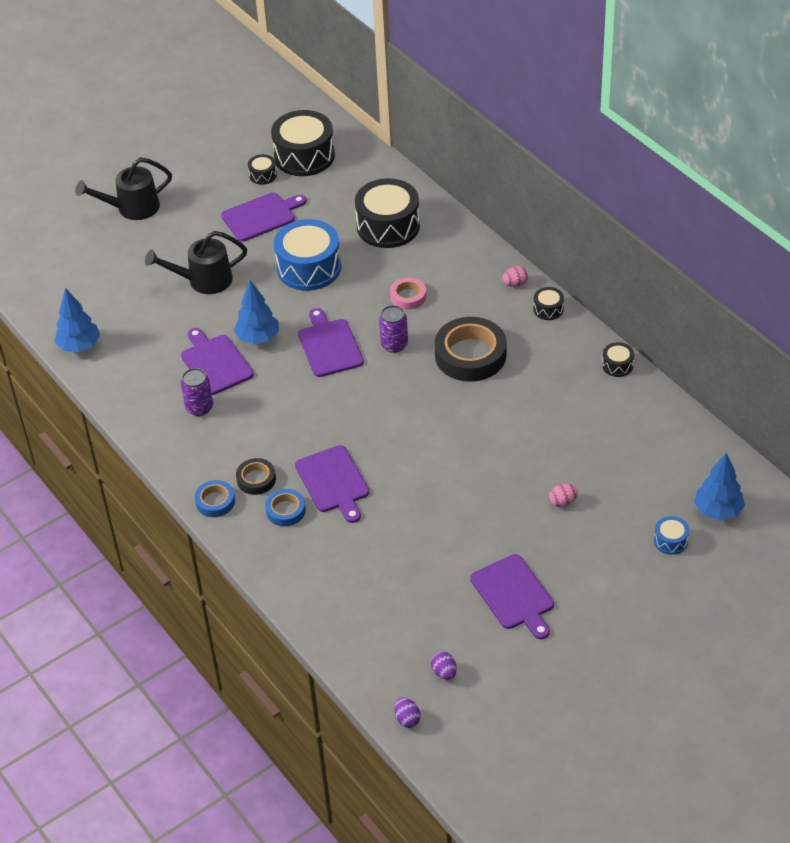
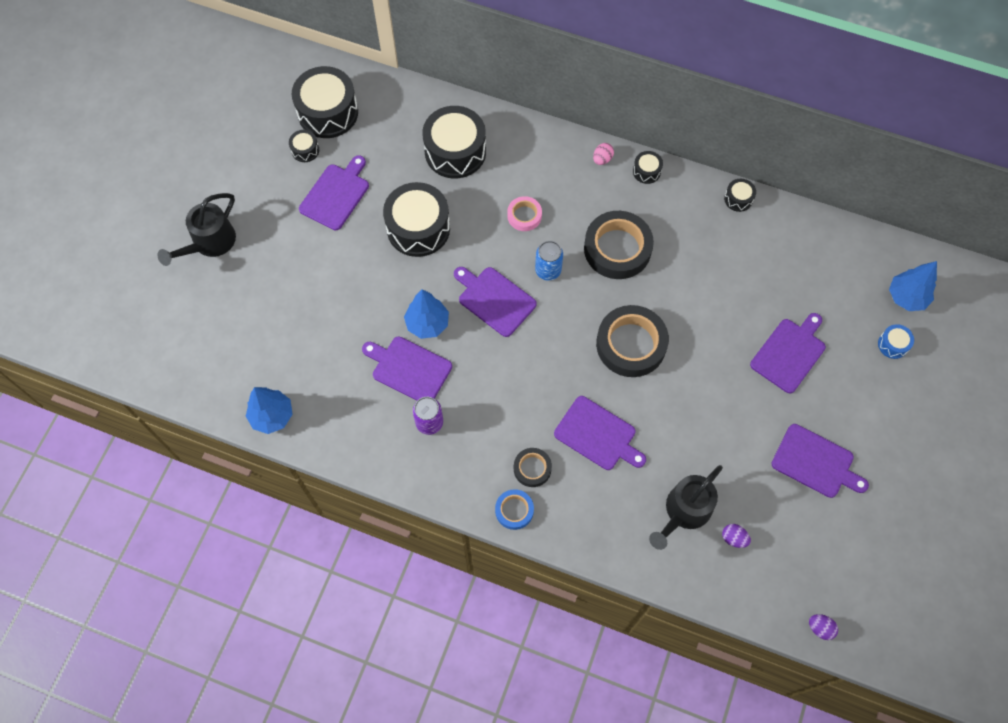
camera: 35 degrees left, 20 degrees up
(203, 281) = (334, 289): black watering can -> black watering can (684, 512)
(285, 510) = (579, 485): blue tape -> none
(309, 268) = (418, 228): blue drum -> black drum
(394, 344) = (548, 270): purple can -> blue can
(421, 430) = (631, 344): none -> black tape
(444, 672) = (816, 567): purple egg -> purple egg (734, 538)
(562, 502) = (789, 353): pink egg -> purple cutting board

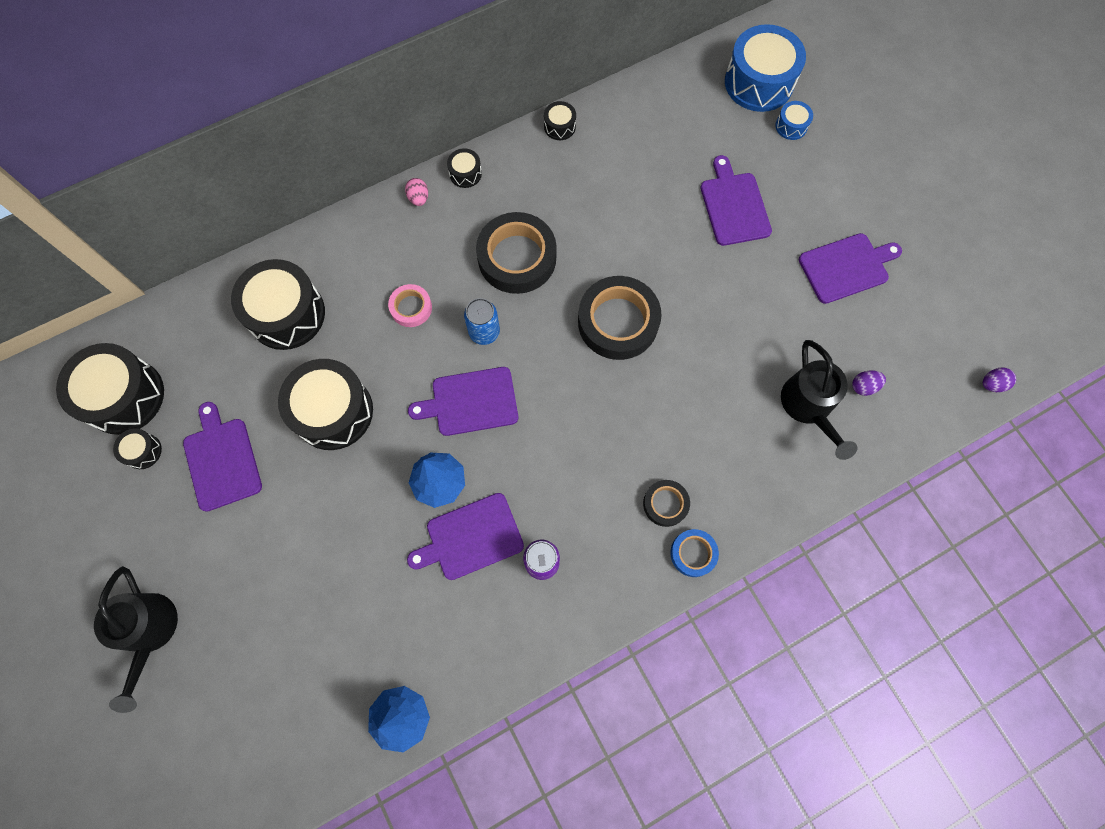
camera: 50 degrees left, 5 degrees up
(598, 435) = (680, 420): purple cutting board -> none
(906, 297) = (759, 82): blue tree -> blue drum

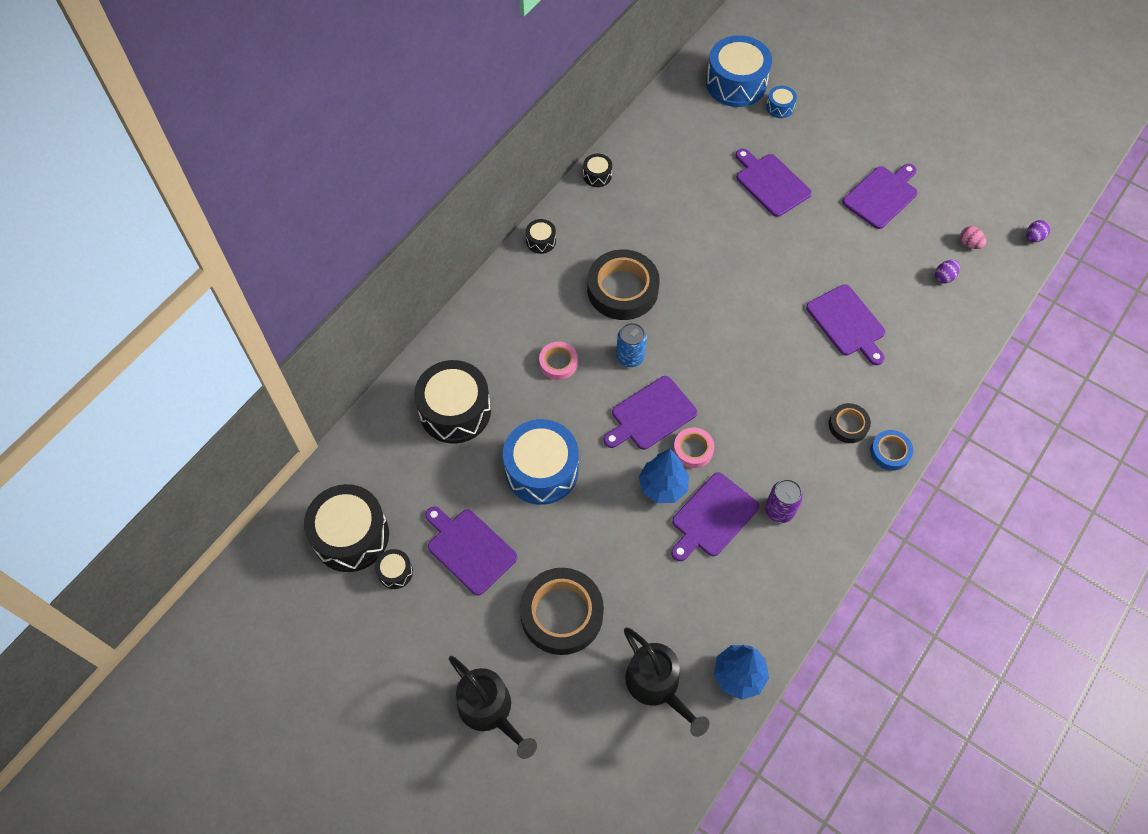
camera: 25 degrees left, 10 degrees down
(333, 411) = (541, 470): black drum -> blue drum
(418, 198) = (513, 275): pink egg -> pink egg (969, 244)
(491, 457) = (693, 450): none -> pink tape
(618, 322) = (732, 306): black tape -> black tape (561, 614)
(728, 392) = (847, 323): none -> purple cutting board
(809, 407) = (913, 309): black watering can -> black watering can (658, 686)

